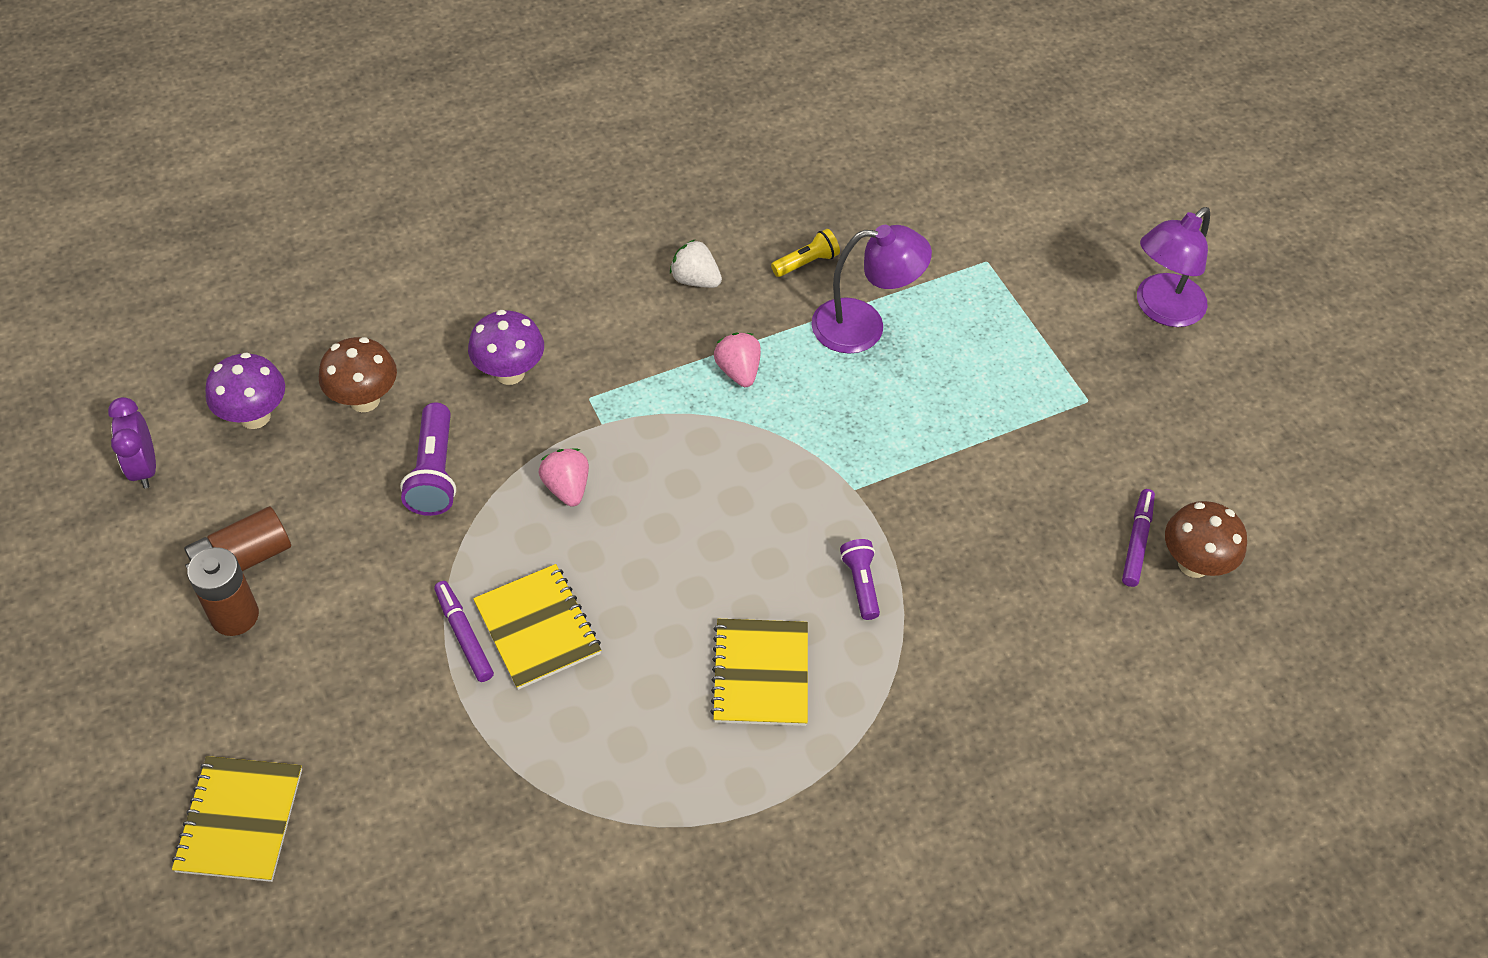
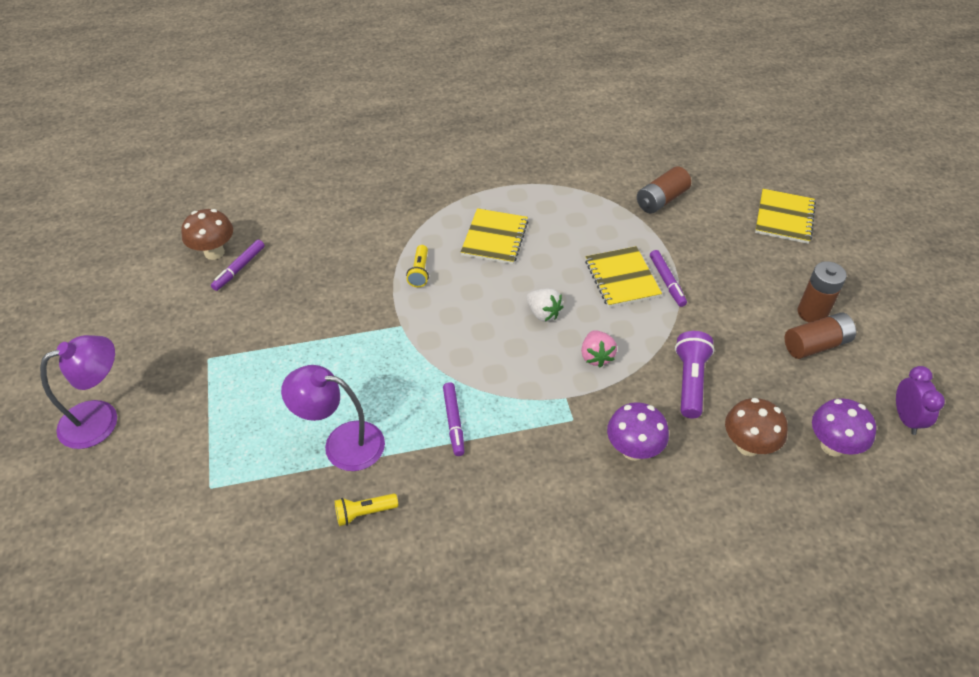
camera: 165 degrees left, 5 degrees down
(471, 823) = (661, 200): none -> brown battery
(695, 280) = (466, 512): white strawberry -> white strawberry (543, 313)
(738, 371) = (454, 422): pink strawberry -> purple marker
(861, 584) = (419, 272): purple flashlight -> yellow flashlight

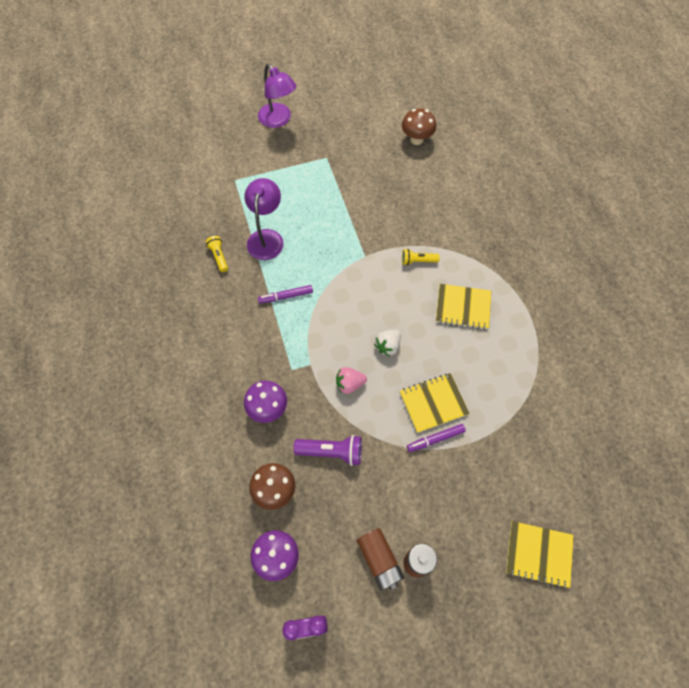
camera: 85 degrees right, 15 degrees up
(239, 268) = (404, 156): purple marker -> none
(661, 200) = (538, 439): brown battery -> none

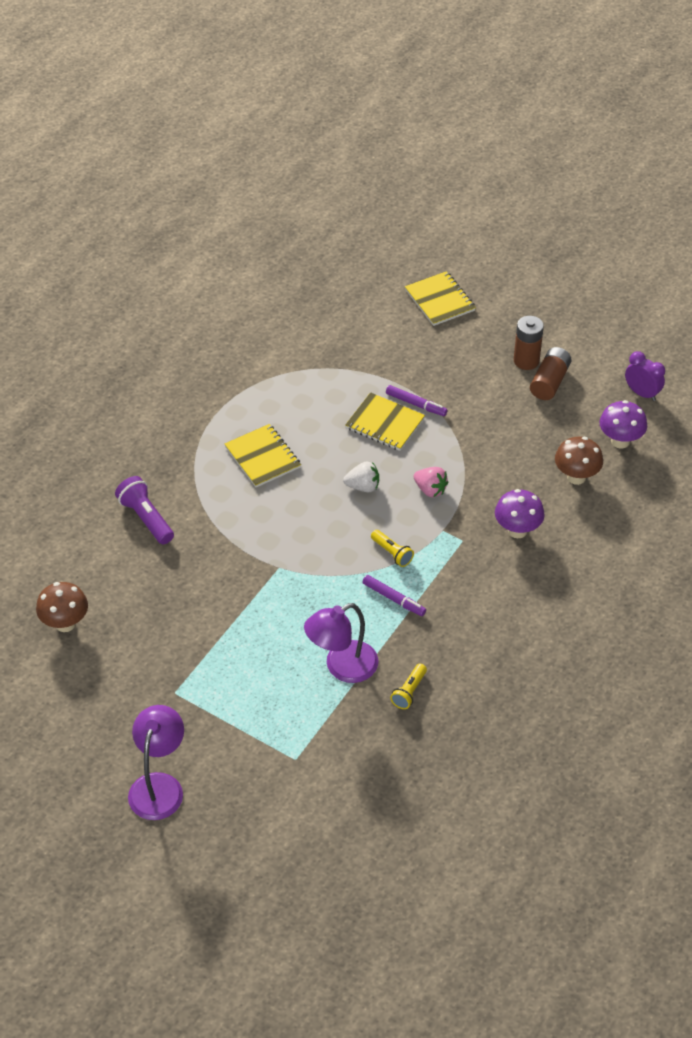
camera: 130 degrees left, 15 degrees down
(332, 452) = (503, 462): purple flashlight -> purple flashlight (146, 518)
(417, 261) = (242, 521): yellow flashlight -> yellow flashlight (392, 553)

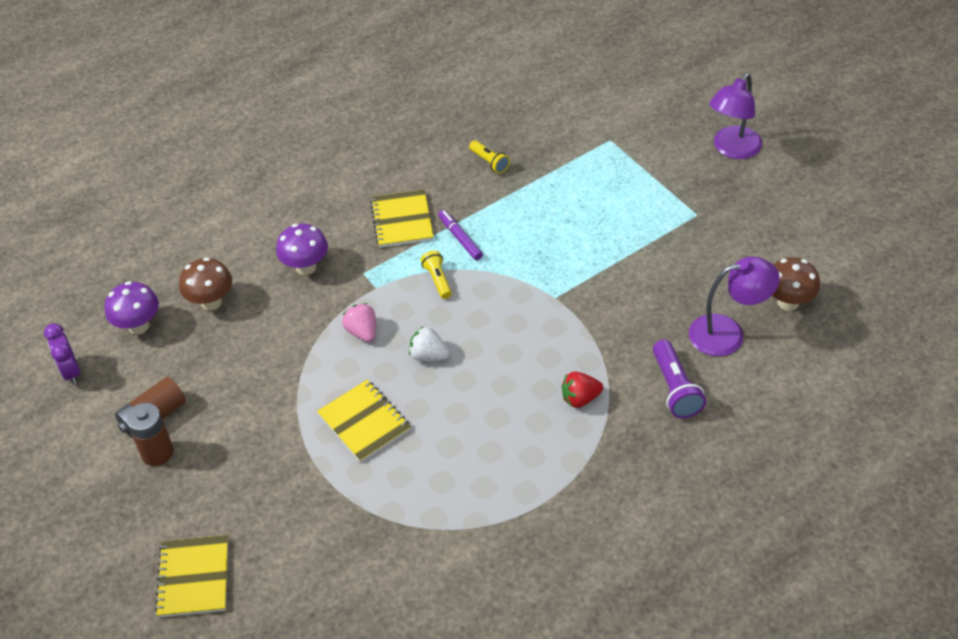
camera: 155 degrees left, 0 degrees up
(221, 488) = (580, 398): none -> red strawberry
(263, 457) = (519, 422): yellow notebook -> yellow notebook (402, 220)
(342, 667) = (537, 195): purple lamp -> purple lamp (728, 333)
(409, 692) = (489, 162): yellow flashlight -> yellow flashlight turned 90 degrees clockwise
(416, 404) = (316, 436): purple marker -> none

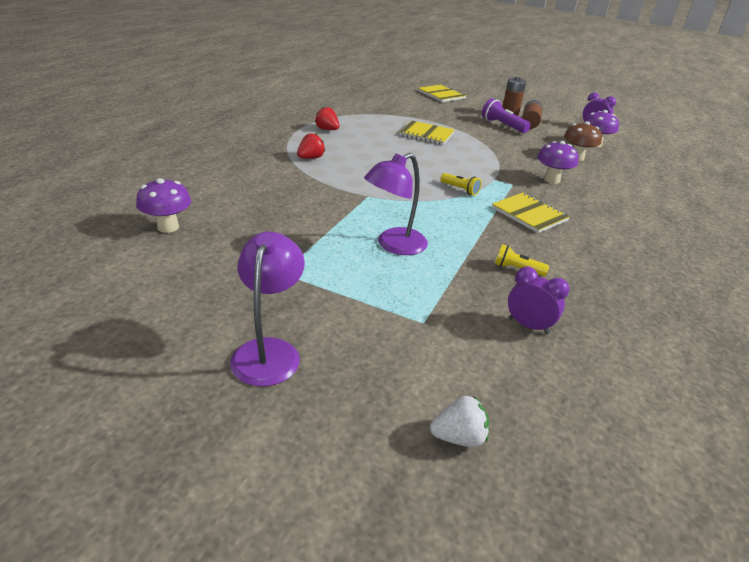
camera: 145 degrees right, 15 degrees down
(362, 332) = (474, 161): pink strawberry -> none
(428, 355) = (422, 159): white strawberry -> white strawberry (458, 437)
(460, 238) = (473, 213): purple marker -> none
(511, 479) = (327, 130): none -> red strawberry
(534, 116) = (528, 326): none -> purple clock
(675, 389) = (248, 170): purple flashlight -> purple flashlight (502, 125)
(728, 333) = (218, 201): purple lamp -> purple lamp (394, 245)
(788, 302) = (168, 227): brown mushroom -> purple mushroom

